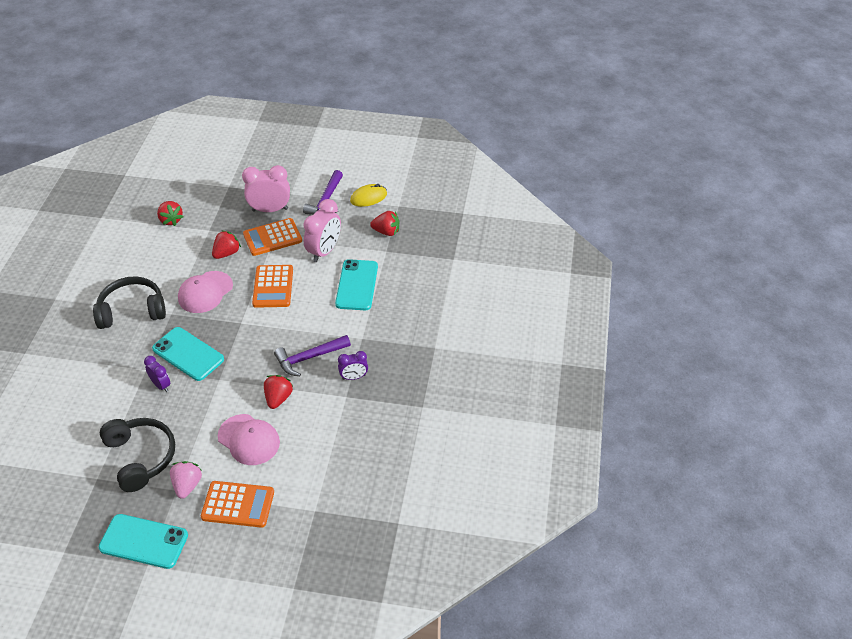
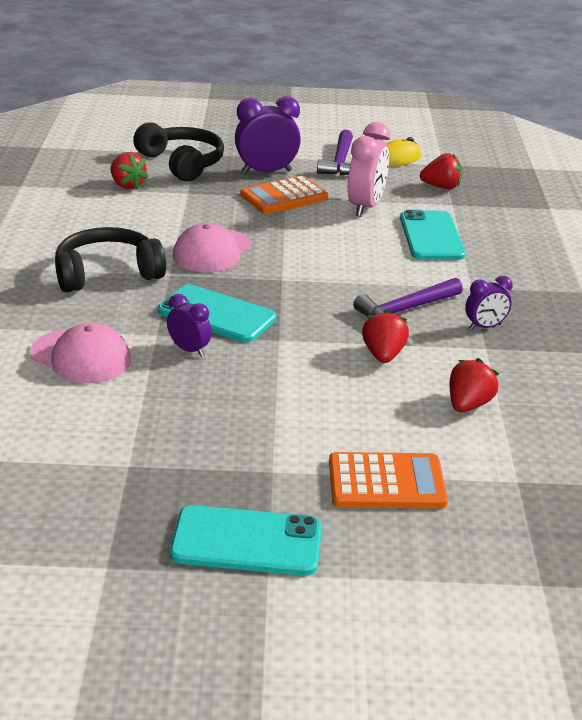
camera: 10 degrees left, 15 degrees down
(140, 457) = (193, 435): black headphones -> black headphones (182, 163)
(187, 485) = (288, 464): pink strawberry -> none
(226, 253) = (225, 213): red strawberry -> red strawberry (468, 405)
(249, 440) = (362, 403): pink cap -> pink cap (81, 356)
(270, 209) = (266, 172): pink clock -> purple clock
(273, 287) = (310, 242): orange calculator -> none

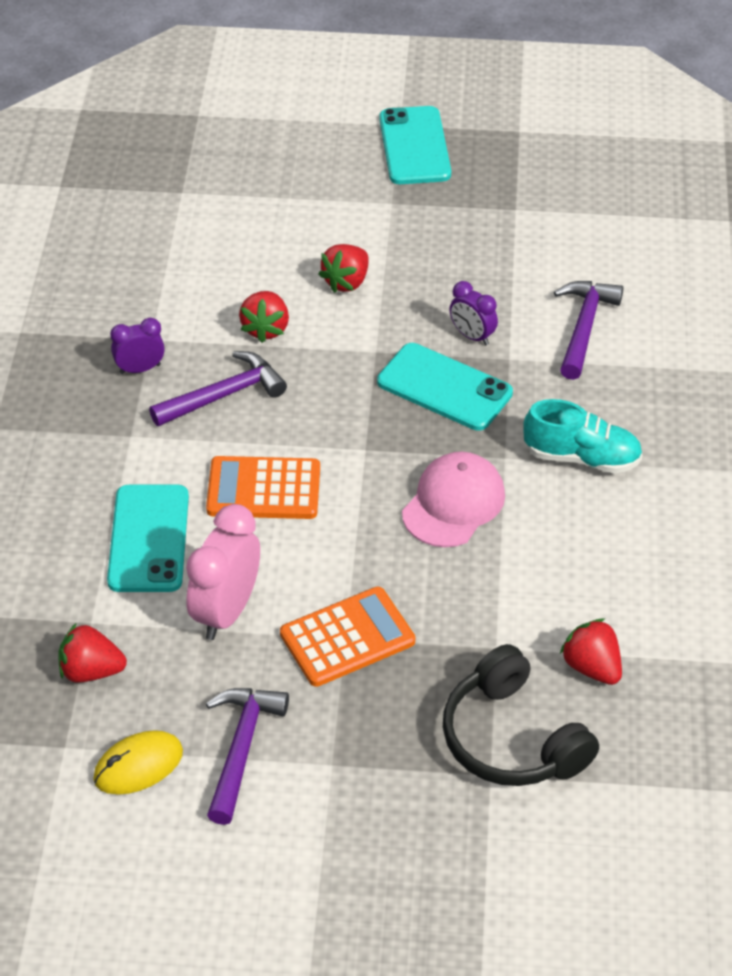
camera: 175 degrees left, 15 degrees up
(81, 356) = (584, 327): pink cap -> purple hammer
(107, 274) = (582, 457): black headphones -> turquoise shoe
(247, 542) = (415, 146): turquoise phone -> turquoise phone turned 75 degrees clockwise
(266, 172) = (371, 712): purple clock -> none
(386, 482) = (295, 191): orange calculator -> orange calculator (263, 489)
(468, 405) = (196, 267): red strawberry -> red strawberry (346, 282)

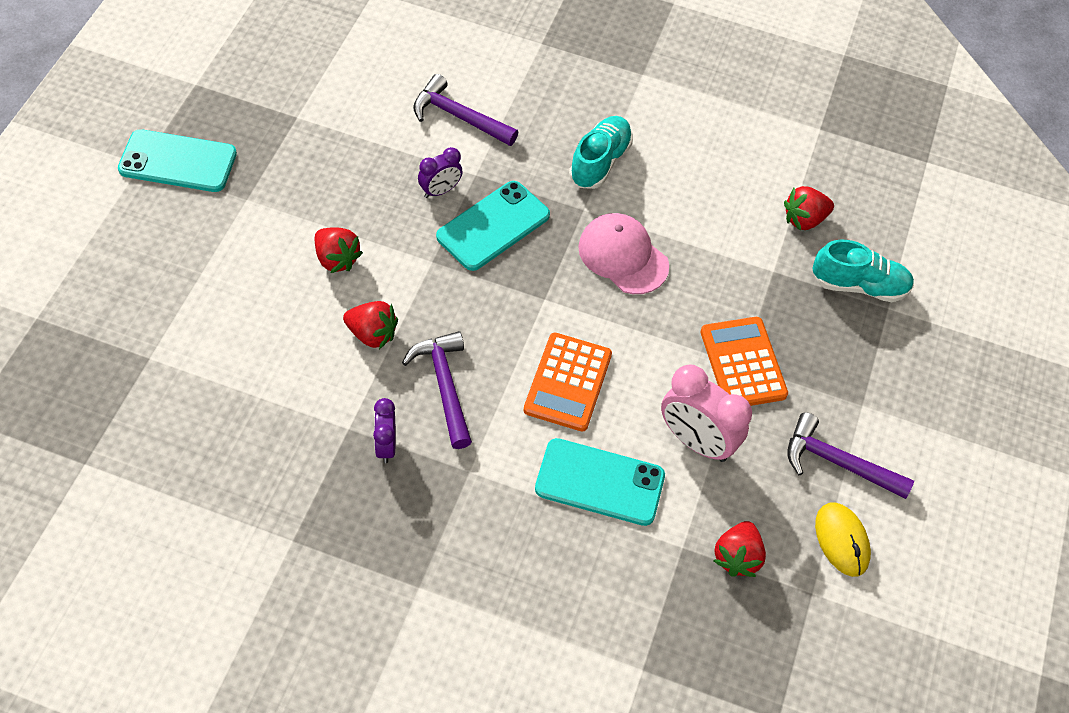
camera: 80 degrees left, 10 degrees up
(512, 739) = (859, 285): black headphones -> turquoise shoe

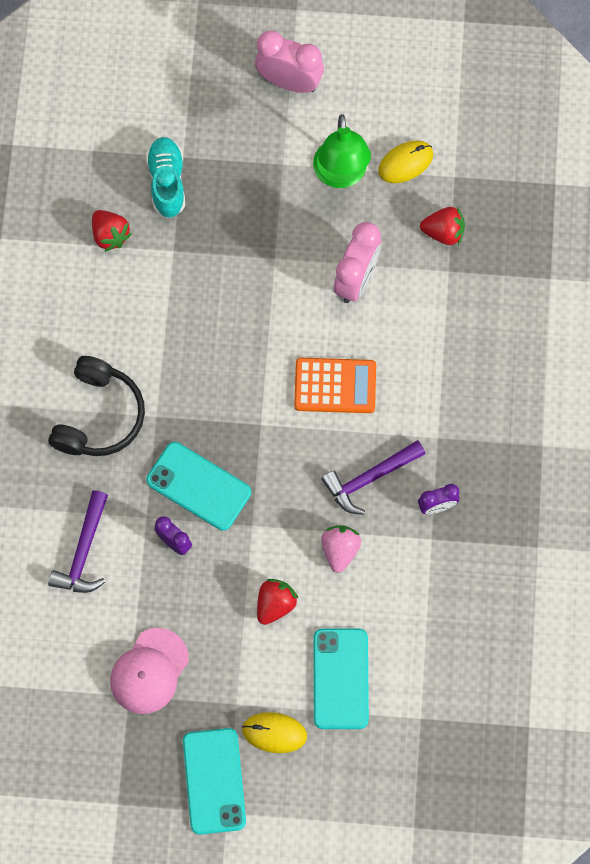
camera: 100 degrees left, 15 degrees up
(201, 223) = (274, 733): none -> yellow mouse
(372, 334) = (340, 550): red strawberry -> pink strawberry
(599, 482) = (415, 341): turquoise phone -> turquoise phone (341, 679)
(600, 162) = (99, 416): turquoise shoe -> black headphones
(623, 256) = (196, 373): pink cap -> pink cap (149, 671)
(743, 363) = (273, 258): orange calculator -> none
(837, 462) = (341, 175): purple hammer -> green lamp
(973, 441) = (289, 81): none -> pink clock

